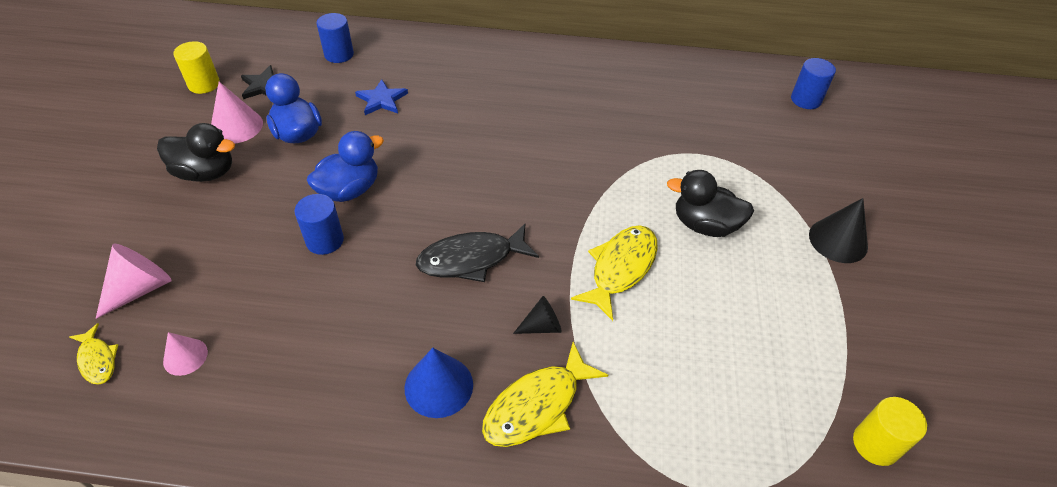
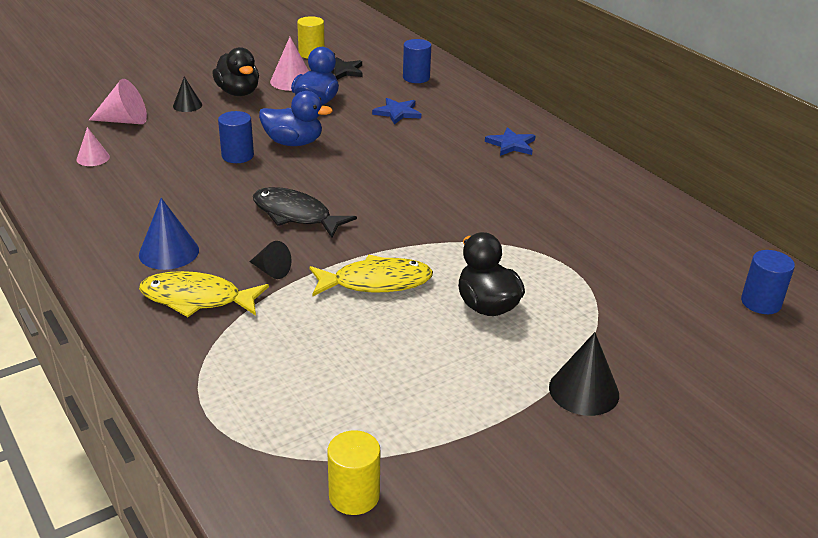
camera: 50 degrees right, 15 degrees down
(97, 360) = (62, 135): yellow fish -> none
(178, 222) = (187, 105): none -> black cone
(507, 74) = (511, 144): none -> blue star

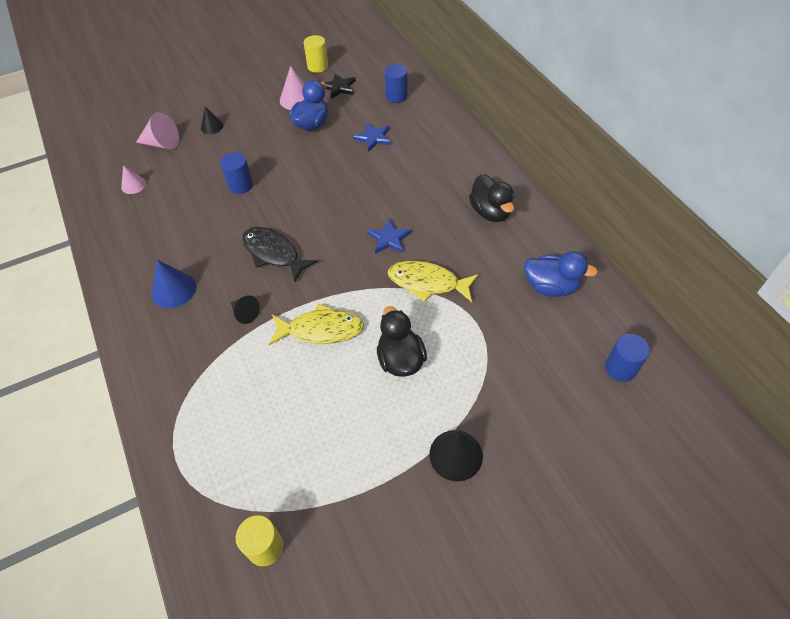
camera: 10 degrees right, 20 degrees up
(197, 299) = (186, 340): yellow fish -> yellow fish (427, 283)
(238, 92) = (253, 112): black duck -> black duck (490, 212)
(294, 143) = (286, 171): blue duck -> blue duck (551, 287)
(511, 144) = (457, 177): blue star -> blue star (389, 238)

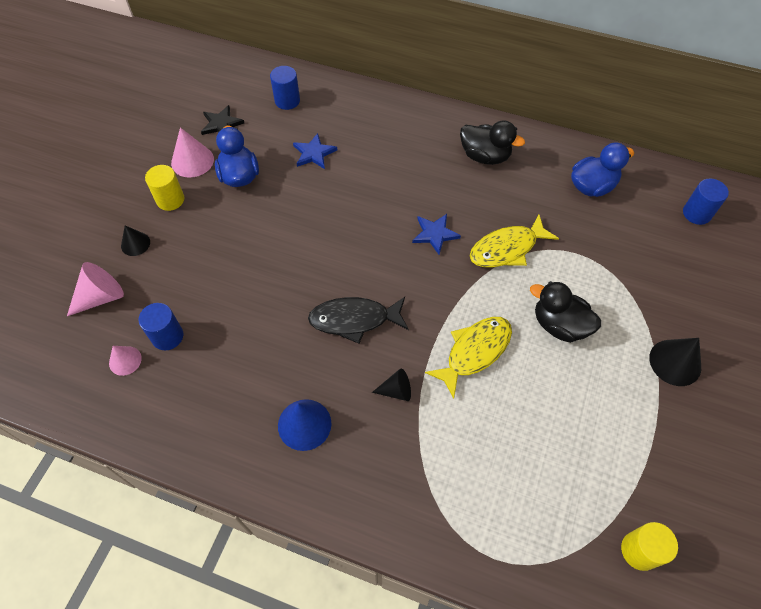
camera: 45 degrees left, 5 degrees up
(241, 185) = (243, 281): blue cylinder -> blue cylinder (167, 336)
(318, 66) = (173, 115): yellow cylinder -> yellow cylinder (170, 200)

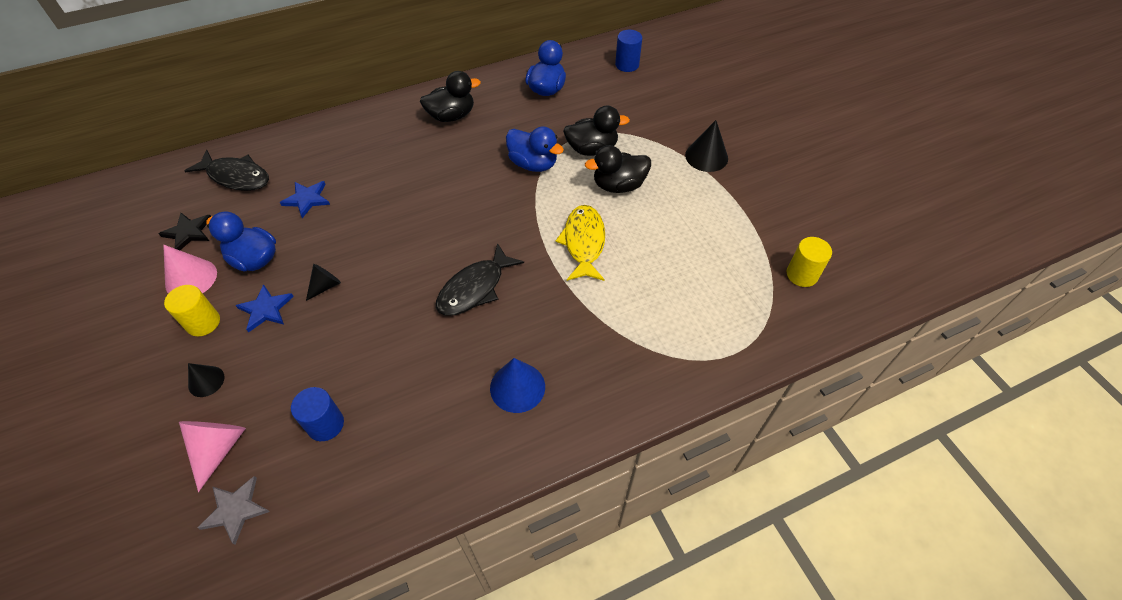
camera: 45 degrees left, 5 degrees down
(73, 347) = (235, 510): none -> grey star
(125, 360) = (305, 475): pink cone -> none
(287, 101) = (236, 177): blue cylinder -> black fish
(396, 390) = (558, 309): black cone -> black cone (325, 286)
(435, 234) = (471, 189): blue star -> blue star (266, 309)
(507, 249) = (533, 164): yellow fish -> blue duck
(572, 273) = (592, 149): none -> black duck

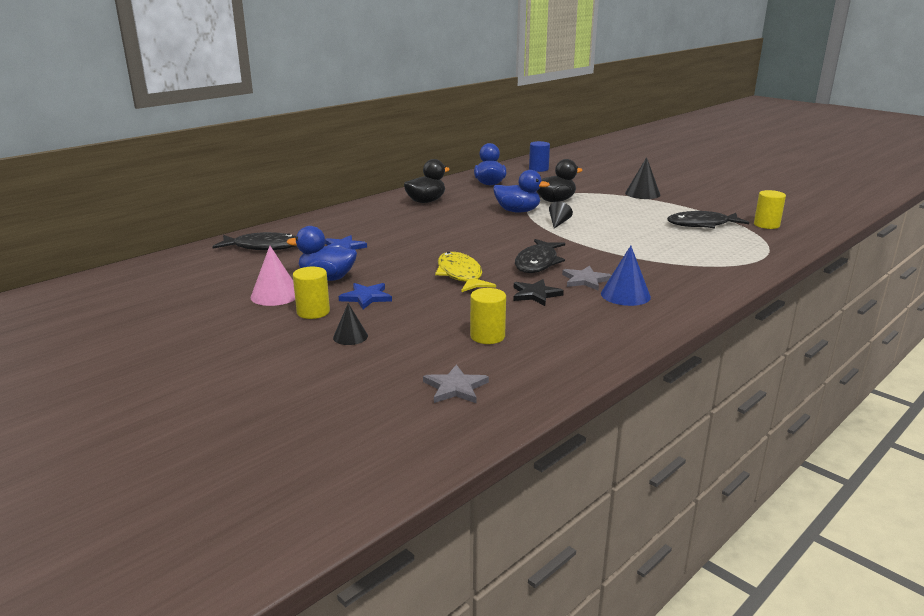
camera: 20 degrees left, 30 degrees down
(188, 232) = (246, 276): black star -> black star (535, 294)
(219, 448) = (402, 363): pink cone -> none
(325, 286) = (408, 280): black cone -> black cone (558, 223)
(325, 424) = (487, 336): blue cylinder -> yellow cylinder
(498, 342) = (585, 280): none -> grey star
(584, 242) = (598, 234): yellow fish -> yellow fish (460, 275)
(618, 185) = (594, 211): black duck -> none
(721, 252) = (702, 225): none -> black fish

